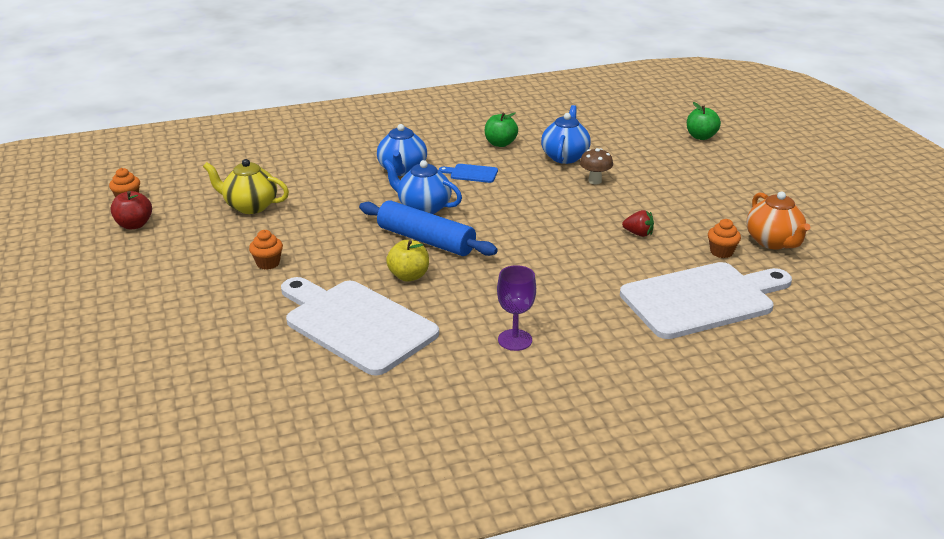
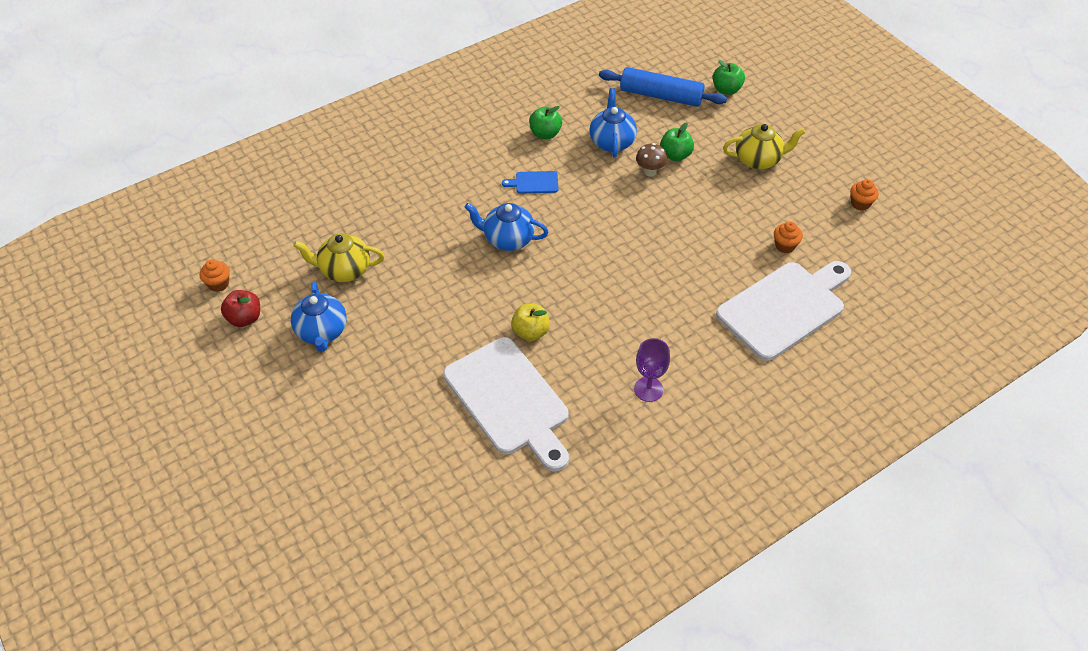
camera: 15 degrees left, 20 degrees up
(268, 263) = (397, 343): orange cupcake -> orange cupcake (860, 203)
(356, 324) = (509, 400): white cutting board -> white cutting board turned 150 degrees counterclockwise
(402, 170) = (467, 190): blue teapot -> blue teapot (322, 332)
(426, 240) = (527, 283): blue rolling pin -> blue rolling pin (661, 96)
(627, 173) = (675, 155): none -> green apple
(638, 234) = (709, 236): red strawberry -> none
(716, 187) = (758, 160): none -> yellow teapot
(773, 242) = (824, 224): orange teapot -> none

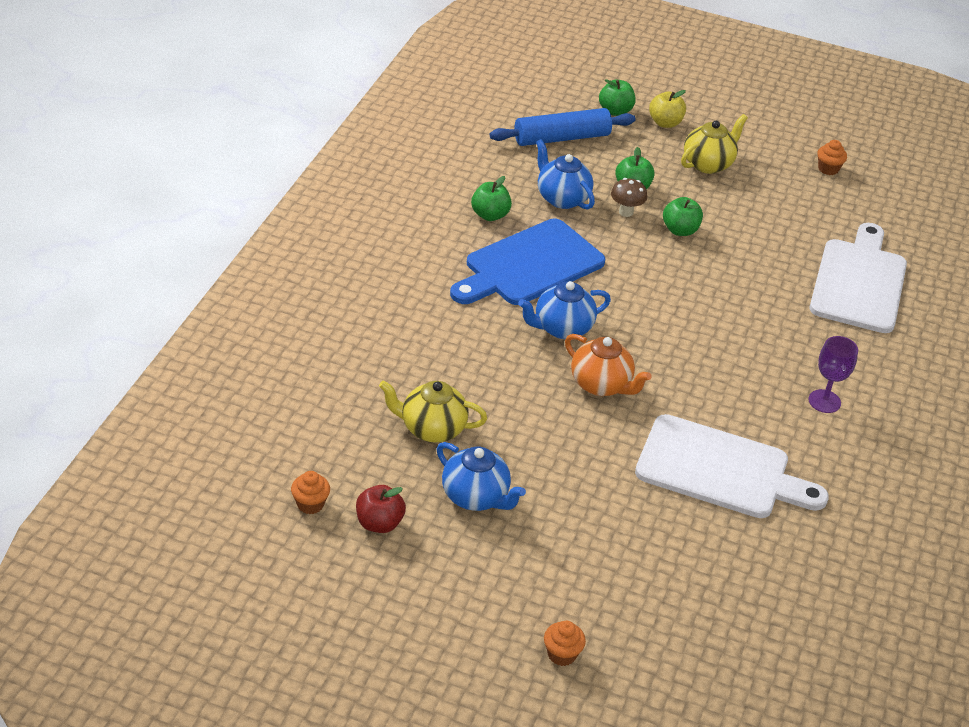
camera: 40 degrees left, 10 degrees down
(344, 270) = (431, 429): yellow teapot -> yellow teapot turned 45 degrees clockwise
(491, 294) = (601, 385): none -> orange teapot
(530, 332) = (674, 401): yellow apple -> yellow apple (665, 123)
(534, 182) = (529, 265): blue cutting board -> blue cutting board, size x2.44
(678, 203) = (680, 230): none -> green apple
(785, 246) = (806, 230): orange cupcake -> orange cupcake (562, 654)

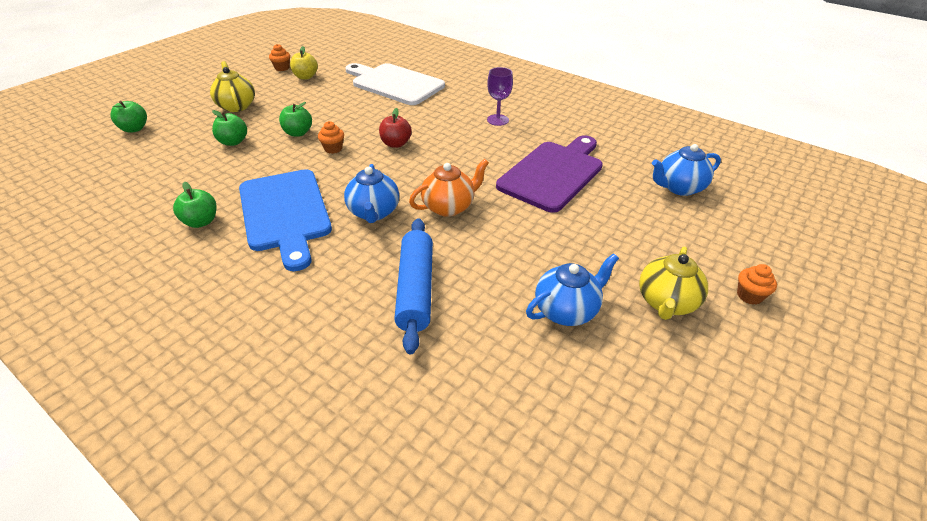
camera: 70 degrees left, 0 degrees up
(310, 504) = (563, 456): orange cupcake -> orange cupcake (333, 149)
(379, 523) = (596, 394): red apple -> red apple (396, 144)
(431, 429) = (471, 323): yellow teapot -> yellow teapot (666, 302)
(561, 138) = (138, 161): blue rolling pin -> blue rolling pin (415, 289)
(562, 198) = (214, 177): blue teapot -> blue teapot (679, 188)
(626, 212) = (258, 151): brown mushroom -> none
(665, 123) = (173, 112): yellow apple -> yellow apple (305, 77)
(720, 470) = (553, 173): white cutting board -> purple cutting board

